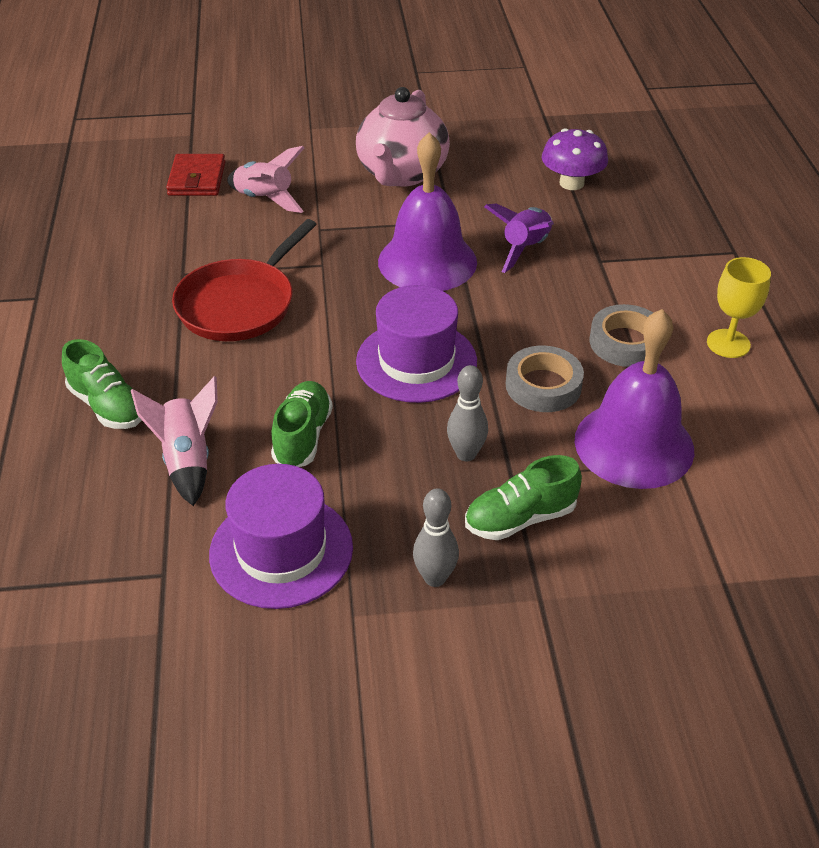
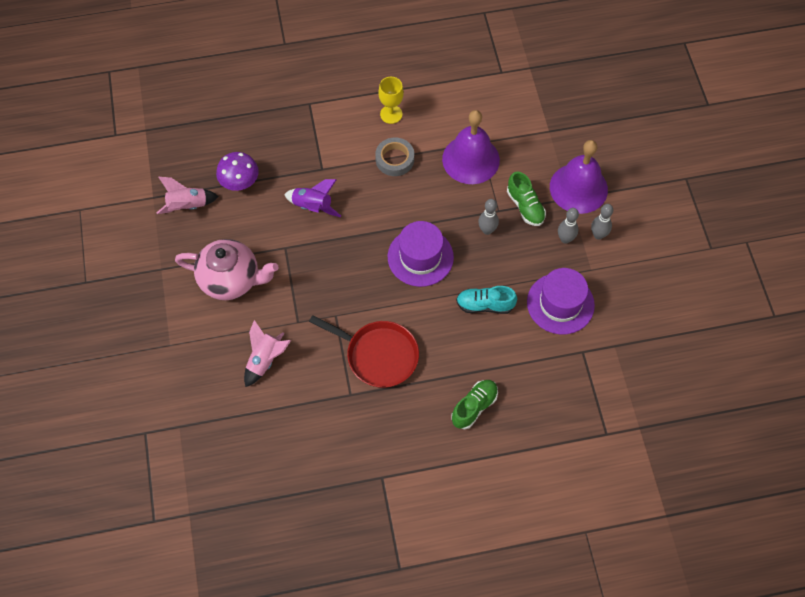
camera: 95 degrees left, 20 degrees up
(187, 460) = (509, 357): pink rocket -> pink rocket (187, 206)
(197, 179) = (240, 409): red wallet -> none
(302, 437) = (485, 305): green shoe -> turquoise shoe
(427, 261) = (328, 258): purple bell -> purple bell (578, 188)
(440, 641) = (598, 235): none -> grey bowling pin
(543, 386) = (433, 197): grey tape -> none

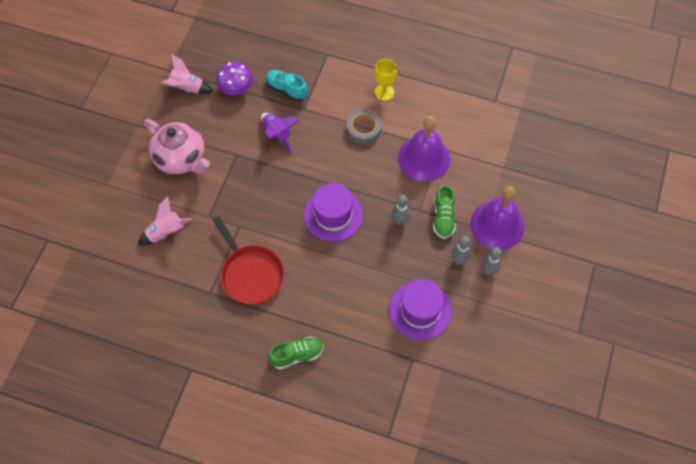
camera: 30 degrees right, 0 degrees up
(485, 305) = (358, 279): turquoise shoe -> turquoise shoe (286, 89)

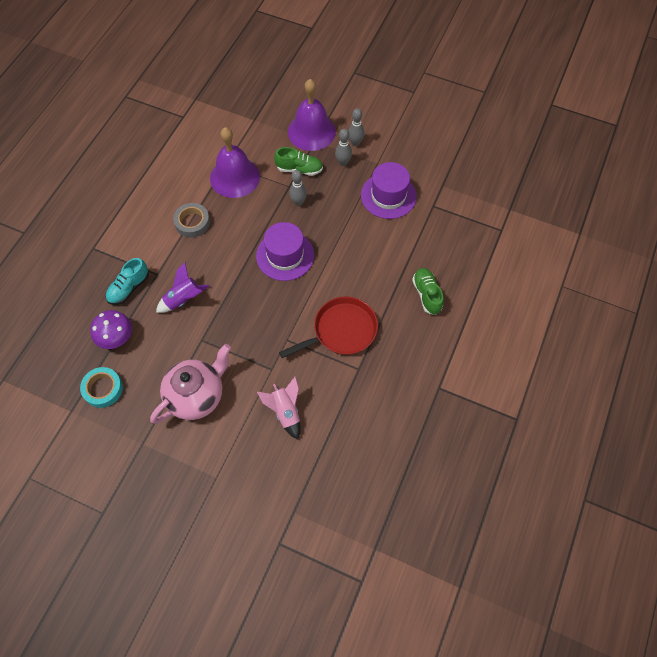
camera: 85 degrees left, 0 degrees up
(187, 88) = (103, 389): pink rocket -> turquoise tape
(384, 92) = (153, 202): yellow goblet -> none

